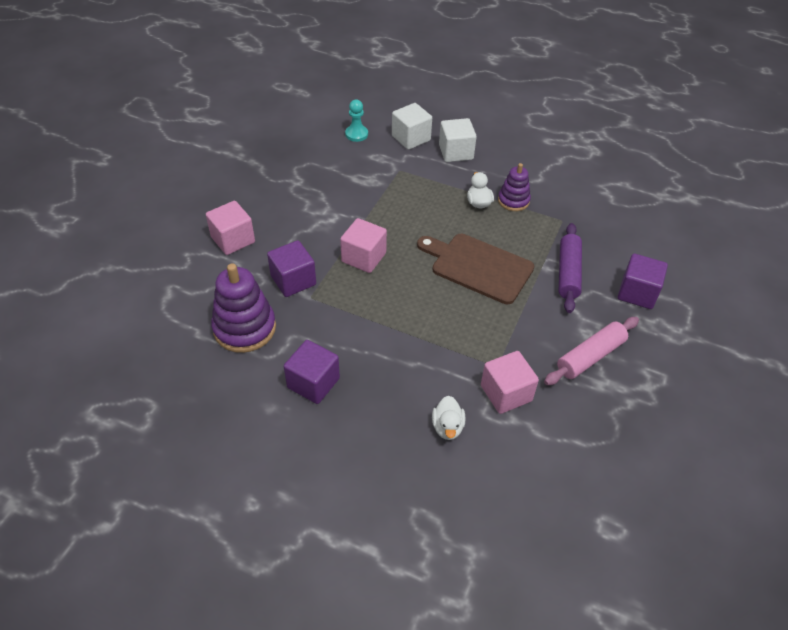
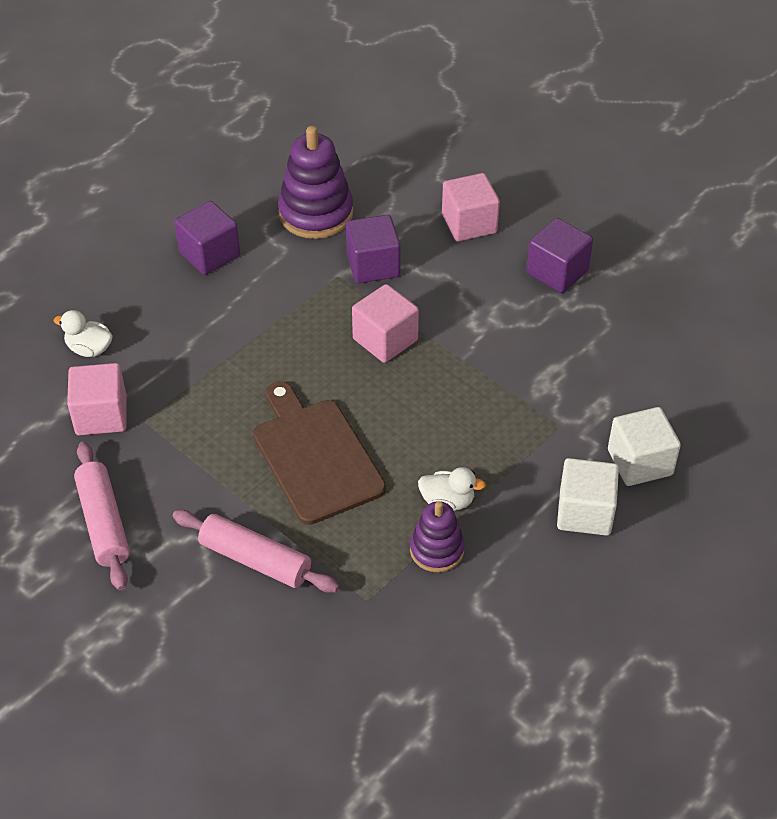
camera: 110 degrees right, 0 degrees up
(356, 134) = (667, 394): turquoise pawn -> none
(478, 267) = (315, 456): brown cutting board -> brown cutting board turned 75 degrees counterclockwise
(568, 273) = (255, 560): purple rolling pin -> pink rolling pin
(637, 293) = (177, 632): purple cube -> purple cube (557, 272)

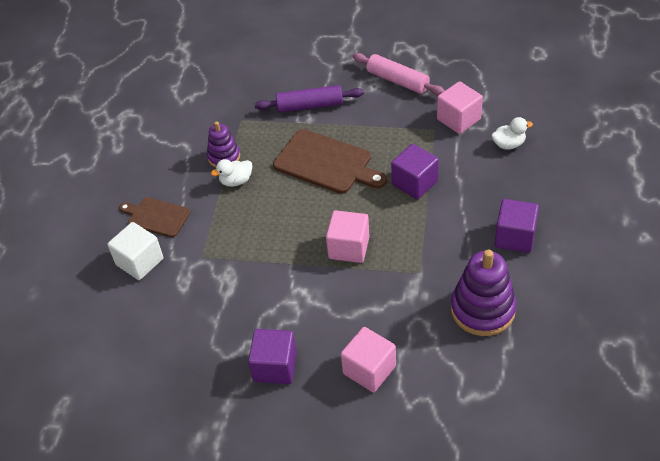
camera: 150 degrees right, 0 degrees up
(255, 560) = (310, 106): pink rolling pin -> purple rolling pin
(373, 265) = (404, 293): purple cube -> purple cube (414, 183)
(585, 512) = (156, 217): white cube -> brown cutting board

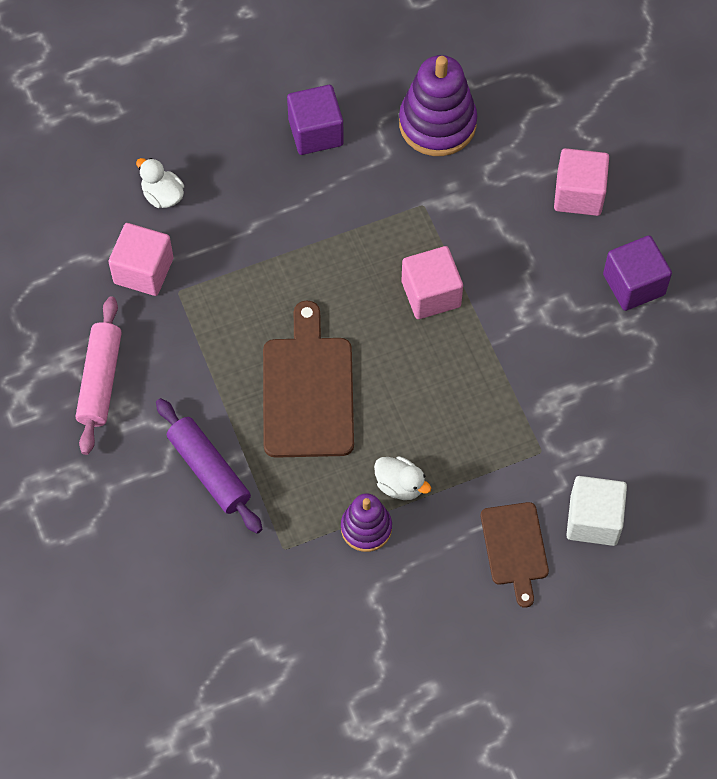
camera: 125 degrees left, 15 degrees up
(414, 183) = (287, 271): purple cube -> none

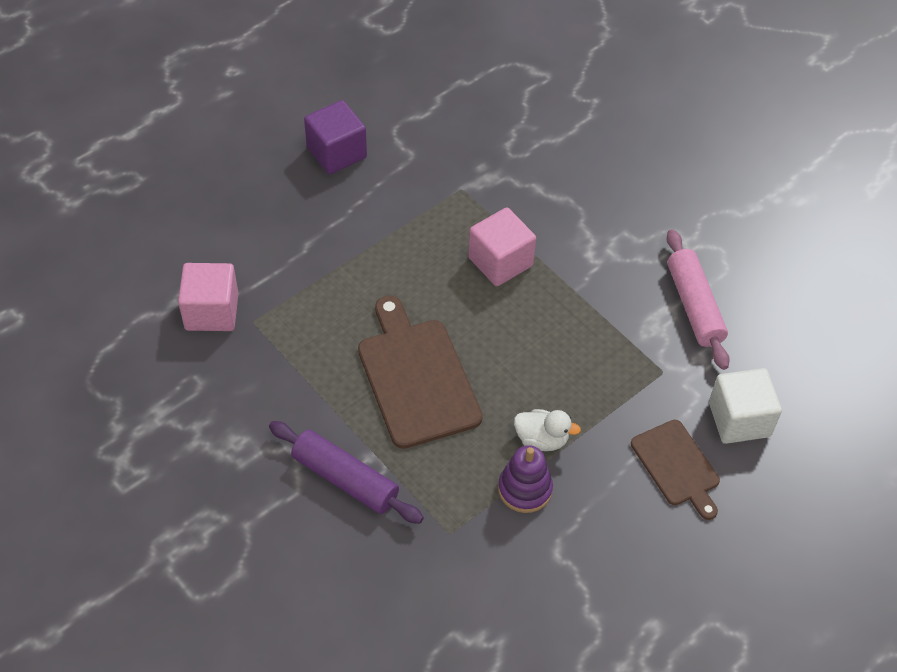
camera: 20 degrees left, 10 degrees down
(100, 380) = (202, 424): pink rolling pin -> pink rolling pin (694, 306)
(162, 195) = (207, 241): white duck -> none
(437, 124) = (447, 120): purple stacking toy -> none
(579, 194) = (599, 146): pink cube -> none
(634, 284) = (682, 207): purple cube -> none

